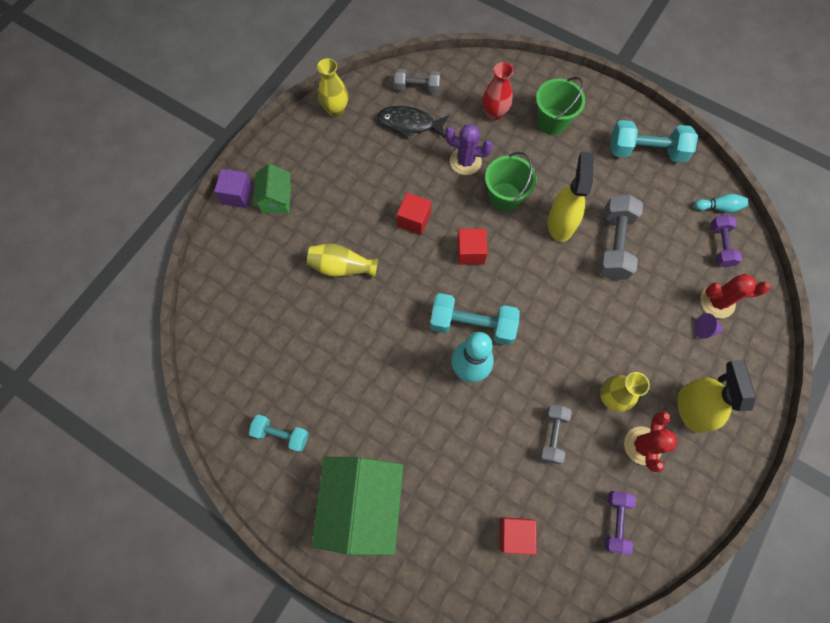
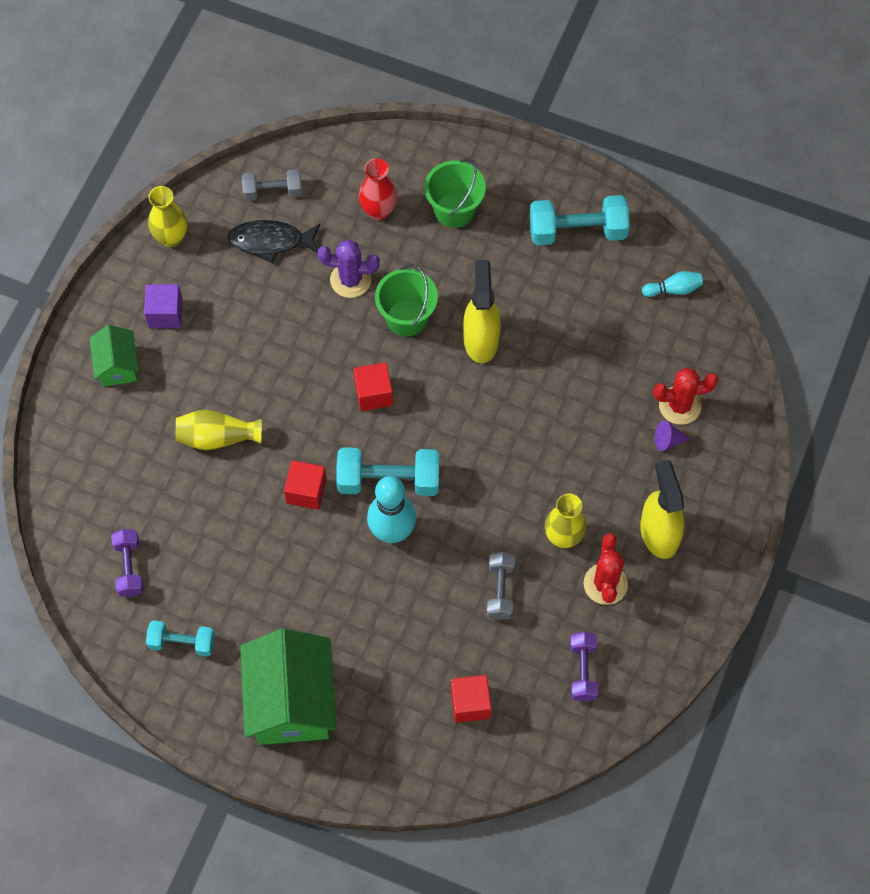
camera: 10 degrees left, 5 degrees down
(238, 195) = (67, 369): purple cube -> purple cube (165, 313)
(414, 220) = (297, 365): red cube -> red cube (306, 491)
(614, 245) = (549, 356): grey dumbbell -> none
(720, 245) = (678, 336): purple dumbbell -> purple dumbbell (129, 567)

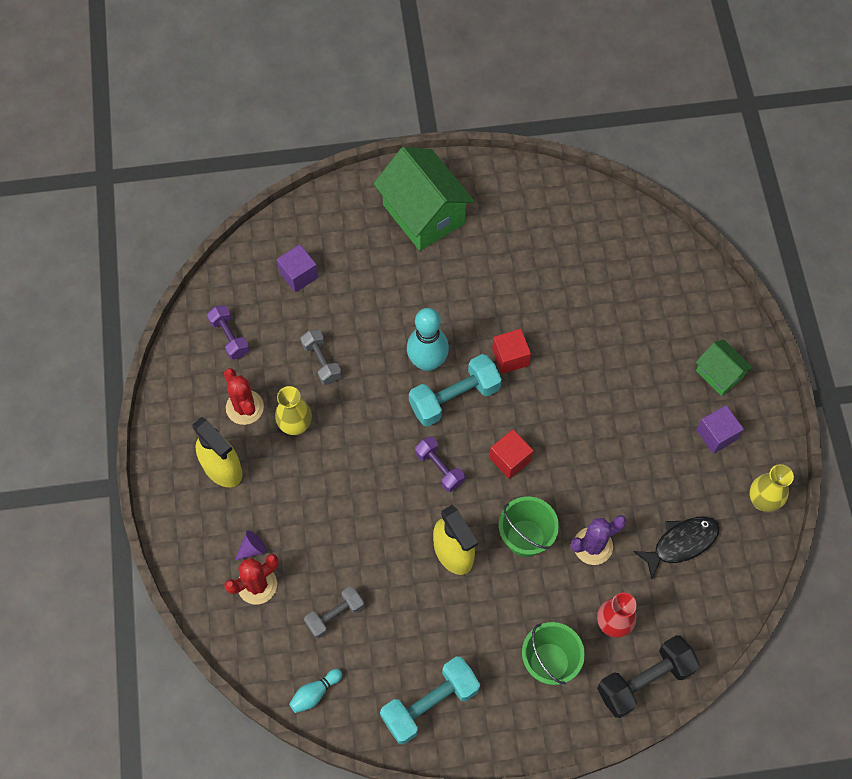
camera: 150 degrees right, 0 degrees up
(129, 567) = (597, 240): purple dumbbell -> purple dumbbell (439, 468)
(182, 642) = (524, 212): turquoise dumbbell -> none
(217, 437) = (604, 361): yellow vase -> none
(273, 191) = (713, 591): grey dumbbell -> grey dumbbell (335, 615)
(383, 157) = (644, 680): none -> black dumbbell
(470, 703) = (298, 275): red cube -> purple cube

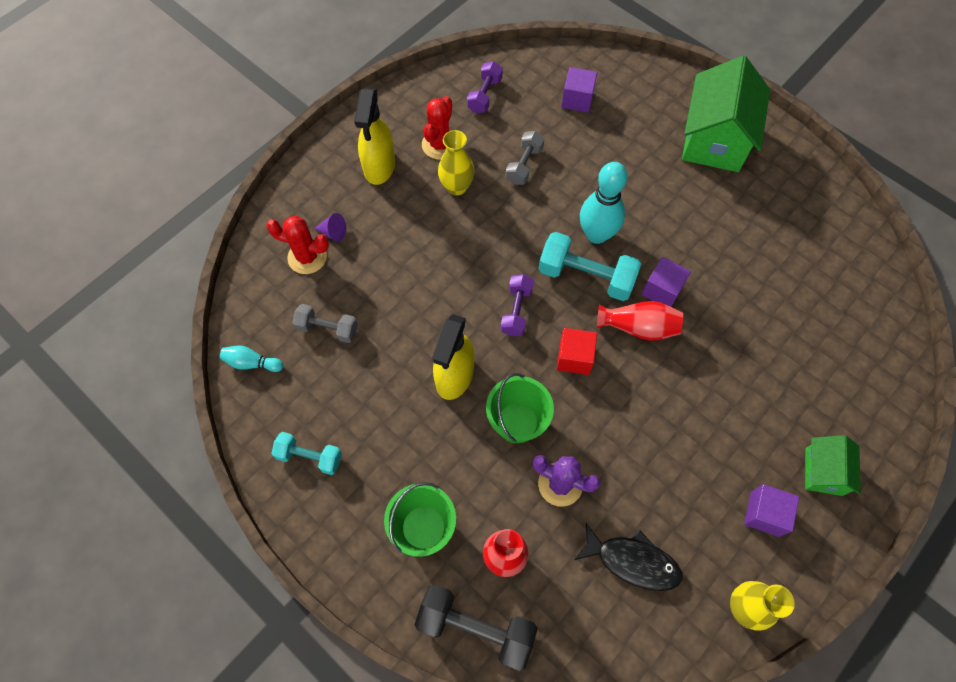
camera: 50 degrees right, 0 degrees up
(430, 704) = (310, 457): turquoise dumbbell -> turquoise dumbbell, size x0.62
(510, 357) = (662, 290): red cube -> purple cube
(524, 397) = (639, 327): none -> red vase

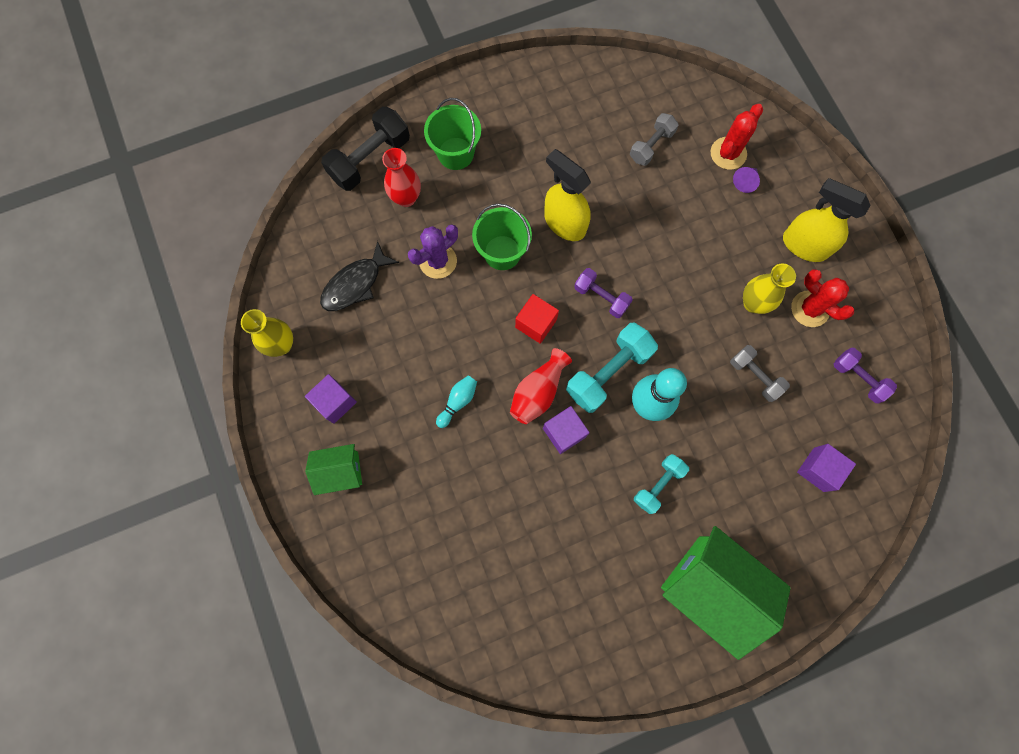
camera: 115 degrees right, 10 degrees up
(252, 363) = (645, 83): turquoise bowling pin -> turquoise bowling pin (458, 402)
(310, 457) = (547, 98): turquoise dumbbell -> turquoise dumbbell (658, 485)
(823, 471) = (340, 471): green house -> green house turned 45 degrees counterclockwise

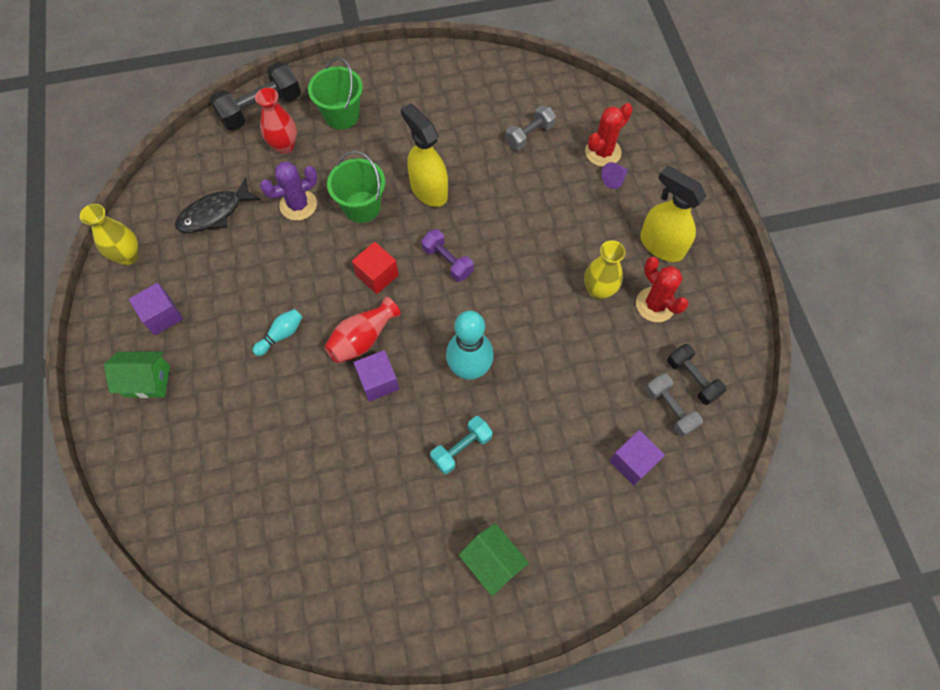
camera: 10 degrees right, 10 degrees down
(608, 372) = (437, 332): turquoise dumbbell -> none
(711, 587) = (492, 562): green house -> green house, size x0.53
(754, 376) = (585, 359): grey dumbbell -> grey dumbbell (670, 409)
(858, 378) = (692, 379): purple dumbbell -> black dumbbell

